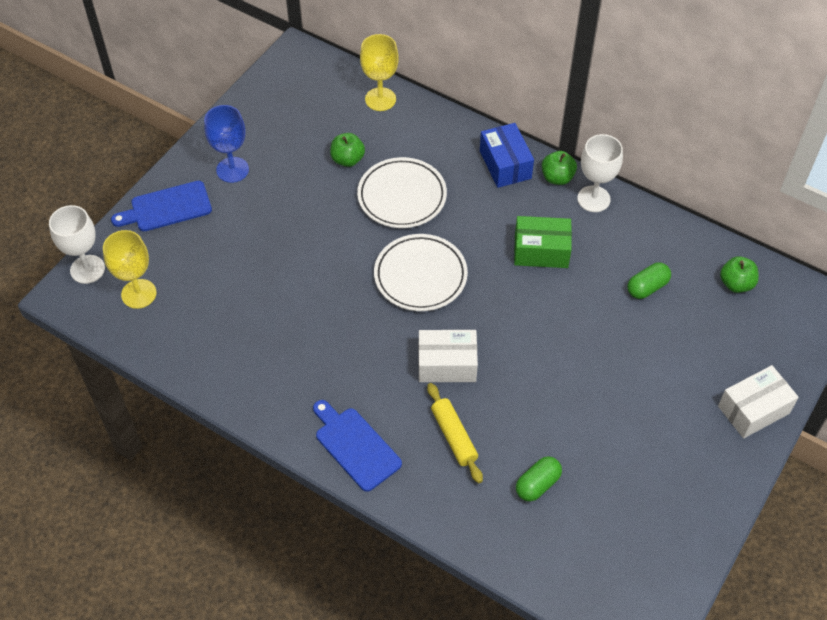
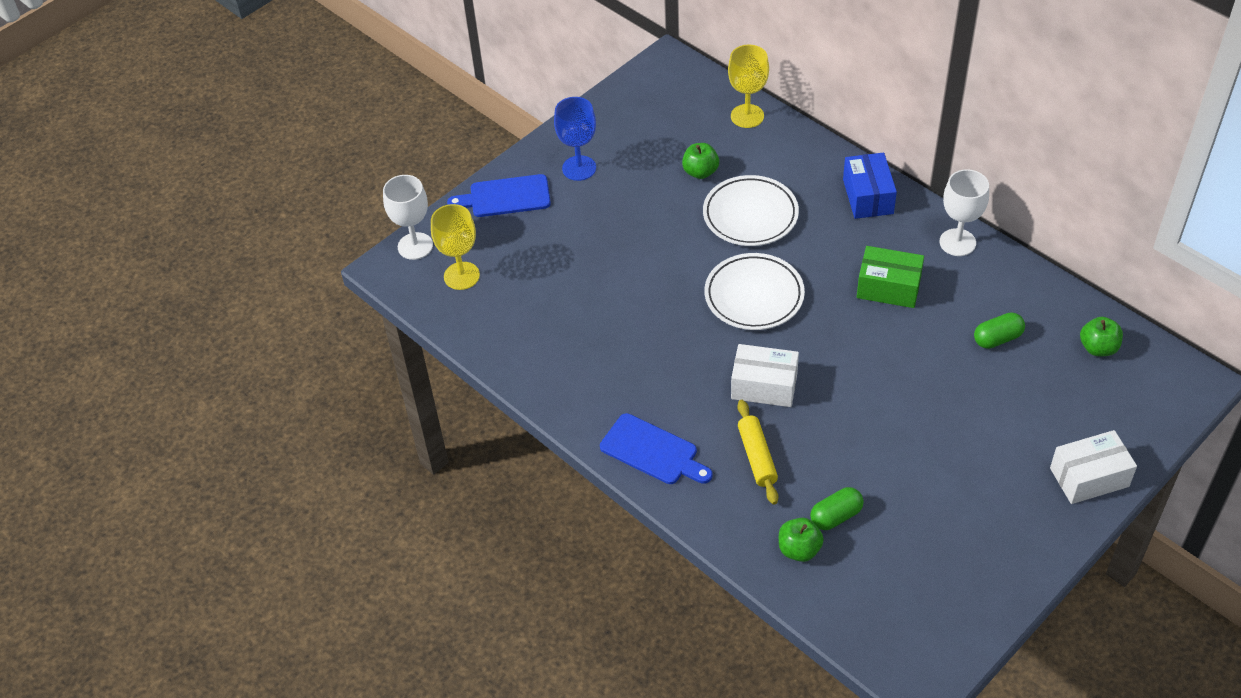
camera: 15 degrees right, 5 degrees down
(355, 446) = (652, 451): blue cutting board -> blue cutting board turned 150 degrees clockwise
(557, 178) = (922, 216): green apple -> green apple (799, 549)

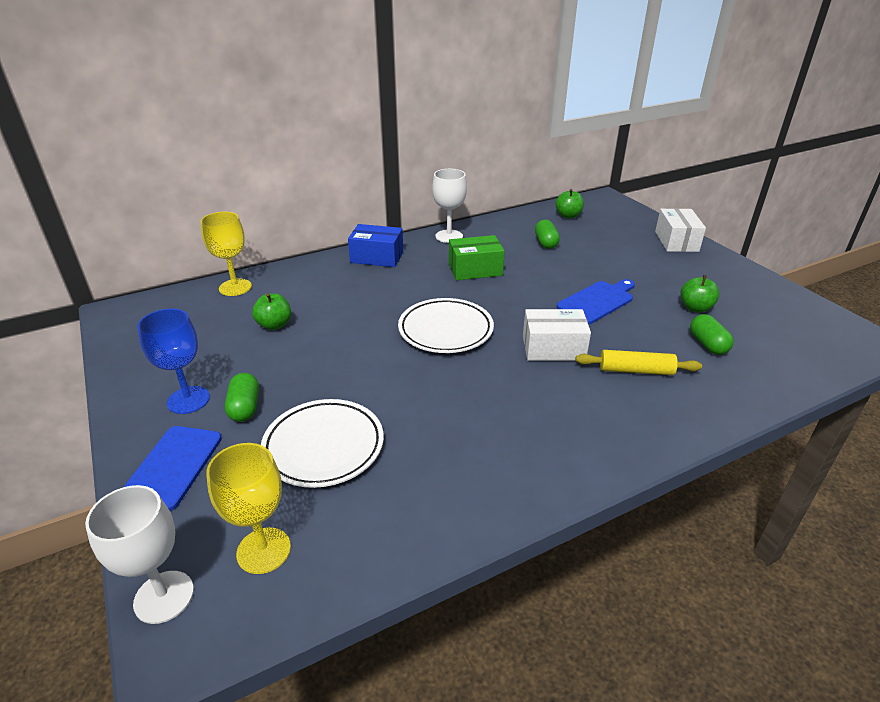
camera: 75 degrees left, 15 degrees down
(585, 204) = (245, 407): none -> green capsule
(652, 451) = (616, 436): blue cutting board -> blue cutting board (597, 301)
(750, 215) = (350, 311): white plate -> white plate (323, 447)
(764, 386) = (553, 348): white box -> white box turned 60 degrees clockwise
(799, 549) = (745, 371): green apple -> green apple (695, 308)
(888, 287) = (475, 269): green box -> green box turned 45 degrees clockwise

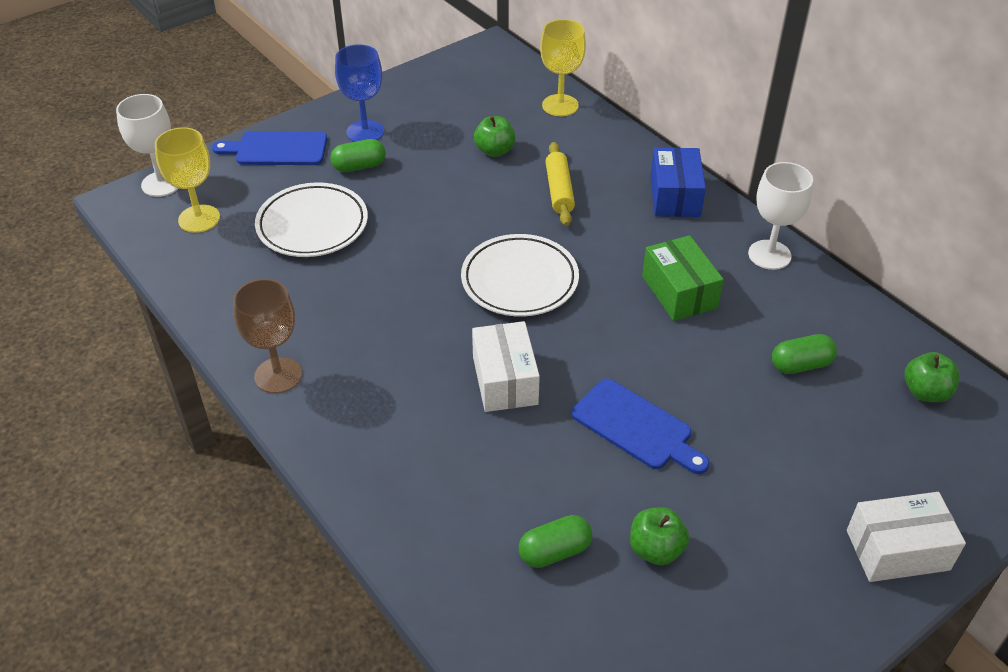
camera: 80 degrees right, 10 degrees up
(540, 480) = (278, 375): none -> brown goblet
(636, 370) = (474, 462): yellow rolling pin -> yellow rolling pin (559, 191)

